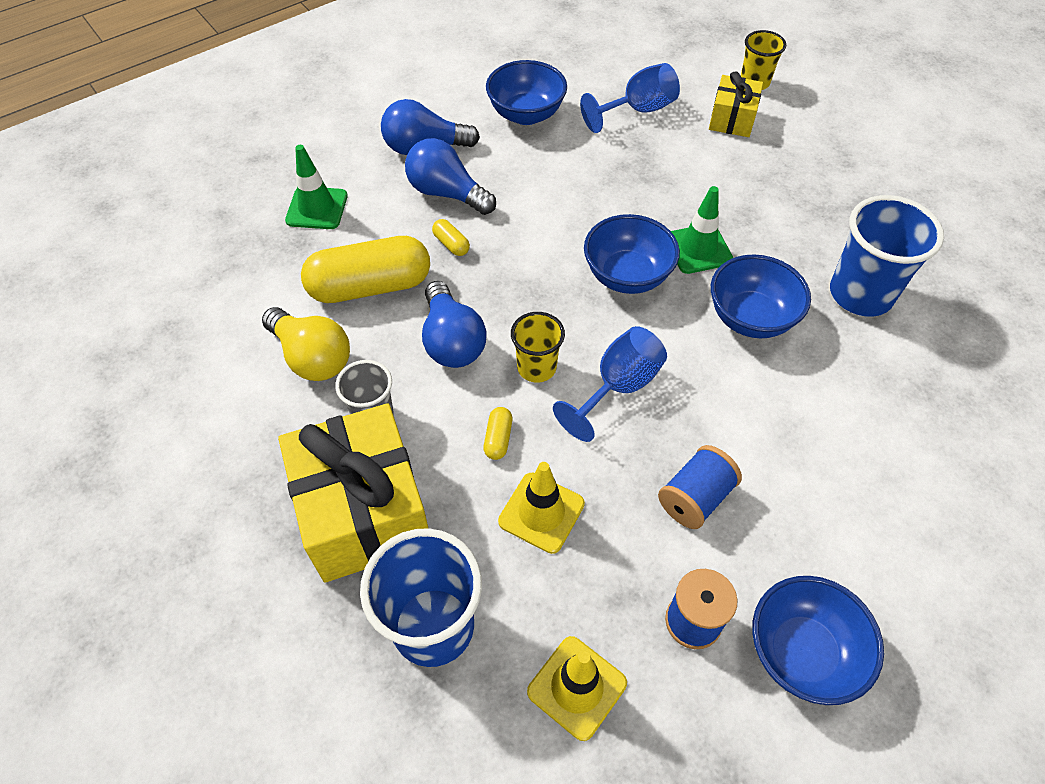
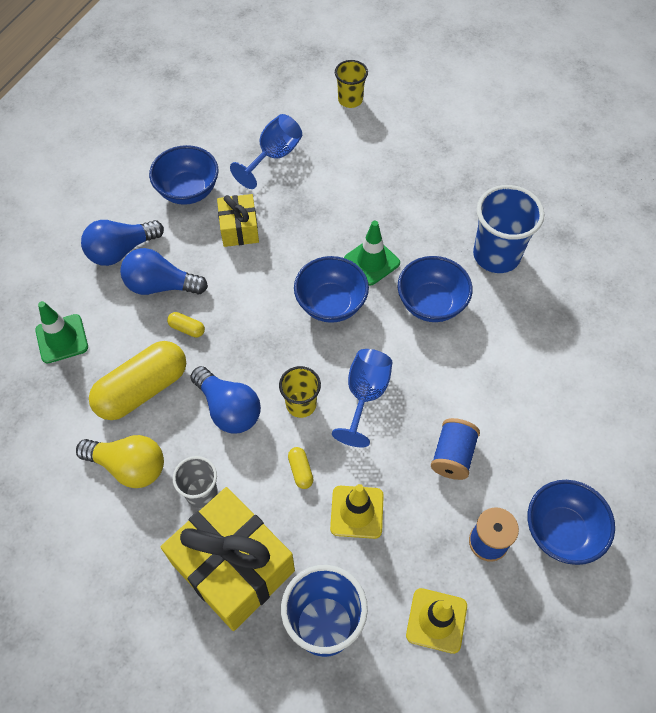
camera: 25 degrees left, 5 degrees up
(732, 119) = (347, 139): yellow gift -> yellow gift (239, 229)

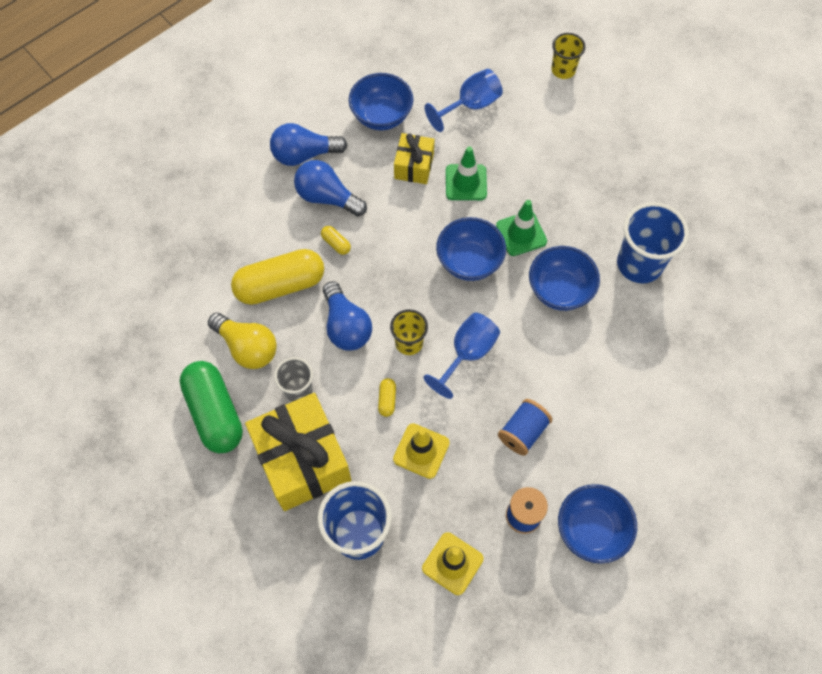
camera: 20 degrees right, 5 degrees up
(62, 339) = (228, 219): green traffic cone -> green traffic cone (466, 182)
(117, 549) = (215, 413): none -> green capsule

